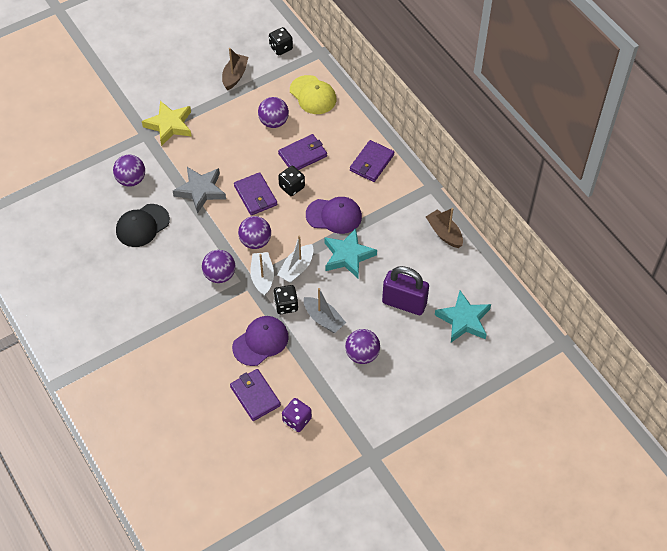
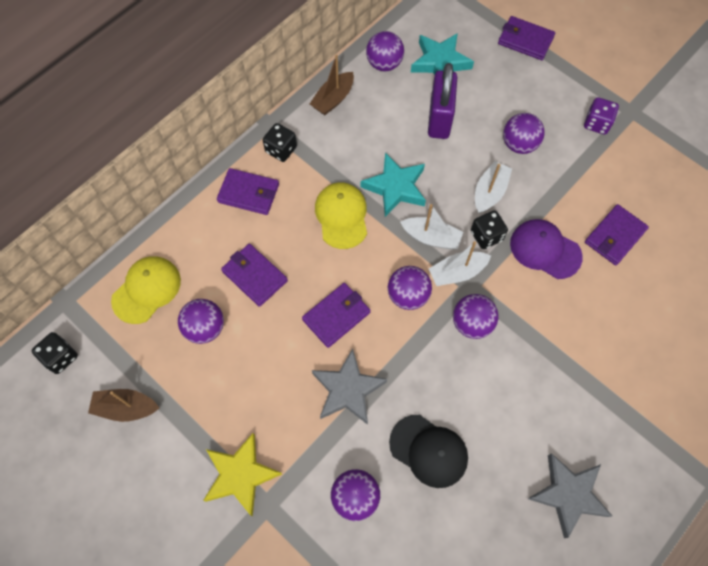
camera: 105 degrees left, 10 degrees up
(81, 296) = (568, 494): none -> grey star
(292, 187) = (310, 275): black dice -> black dice (281, 150)
(297, 420) = (623, 187): purple dice -> purple dice (596, 123)
(323, 319) = (489, 192): grey boat -> white boat
(334, 216) = (341, 216): purple cap -> yellow cap
(472, 277) = (384, 64): none -> purple ball
(472, 396) = (525, 40): none -> purple wallet

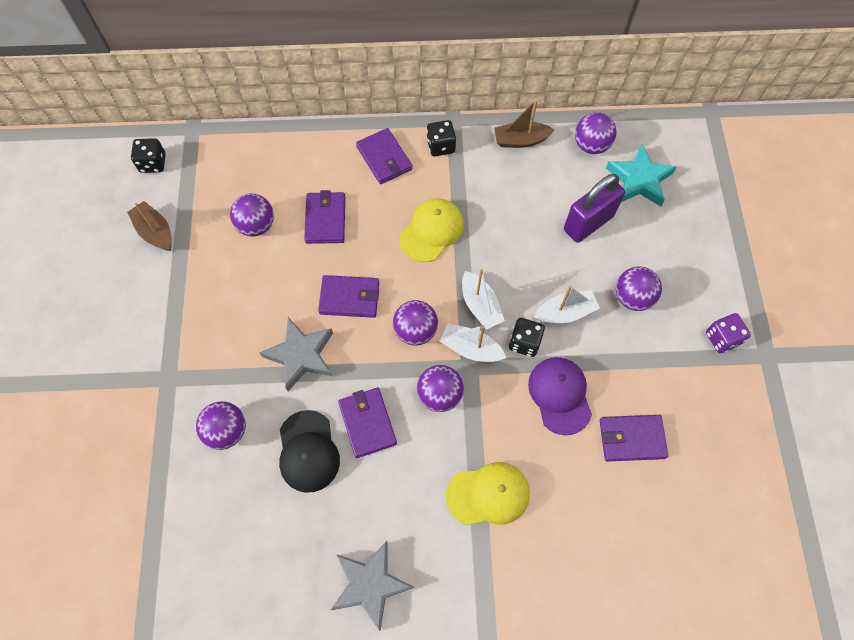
camera: 45 degrees right, 0 degrees up
(146, 290) = (248, 166): yellow cap -> yellow cap (488, 494)
(240, 475) = (174, 343): yellow star -> none
(395, 187) = (494, 245): turquoise star -> none
(525, 40) = (735, 220): purple wallet -> purple wallet (367, 423)

